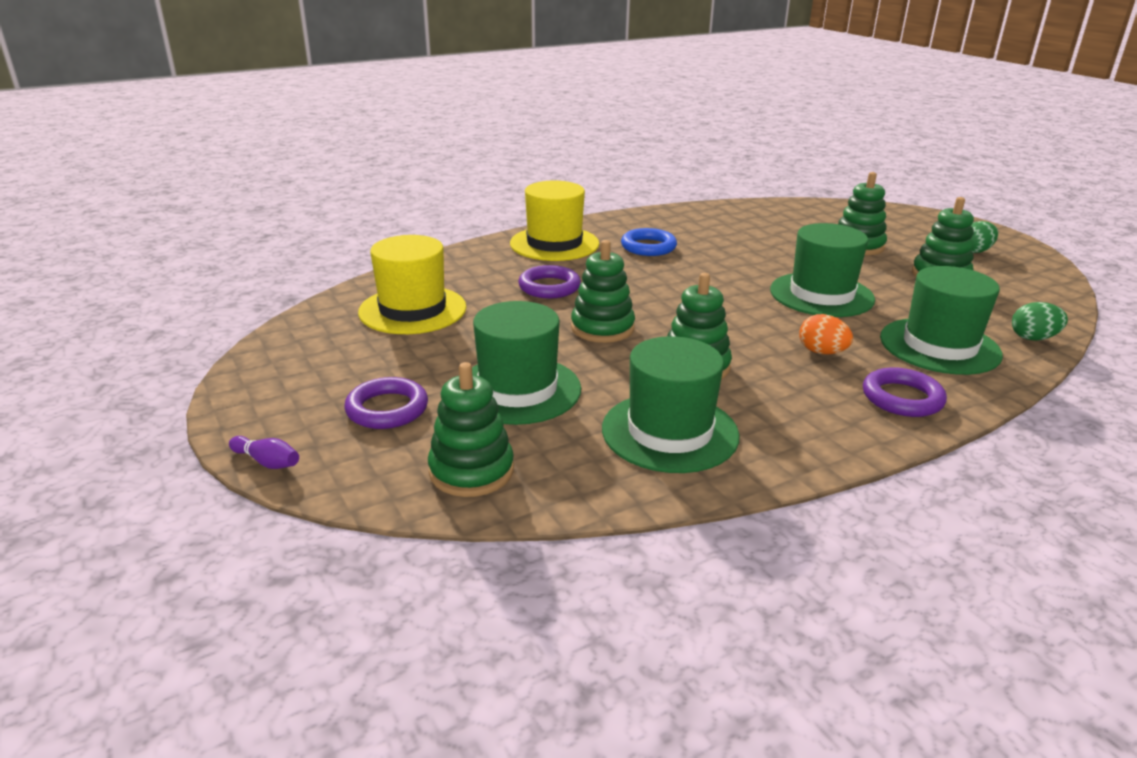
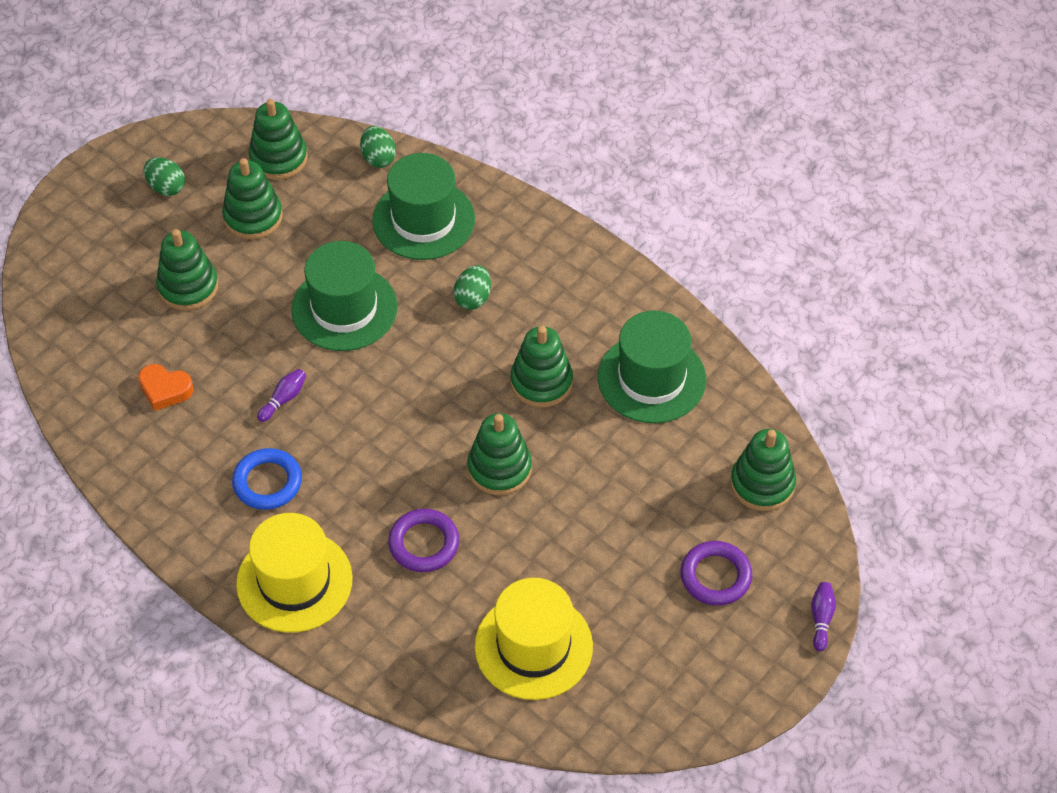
camera: 110 degrees left, 25 degrees up
(518, 390) = (641, 496): green hat -> none
(726, 261) = (284, 399): none -> purple bowling pin
(753, 229) = (165, 390): none -> orange heart
(822, 352) = (473, 298): orange egg -> green egg
(902, 398) = (530, 243): purple ring -> none
(1021, 294) = (278, 158): none -> green stacking toy

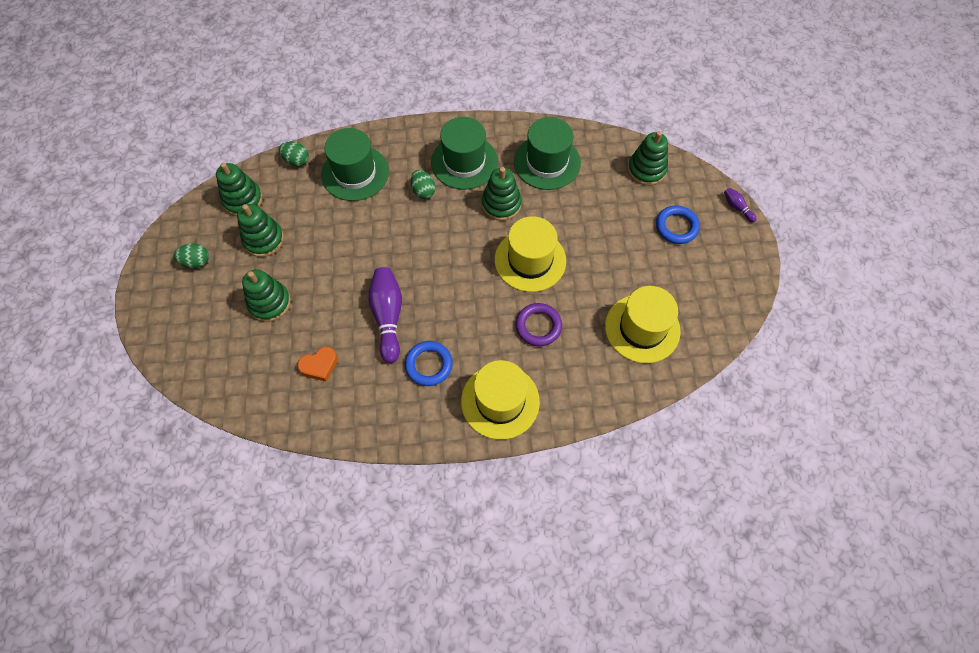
camera: 45 degrees left, 10 degrees up
(284, 399) = (388, 317): purple bowling pin -> purple bowling pin, size x2.12
(344, 308) = (366, 247): green hat -> green hat (464, 162)
(499, 468) = (530, 260): green stacking toy -> yellow hat
(715, 576) = (676, 227): purple ring -> blue ring

